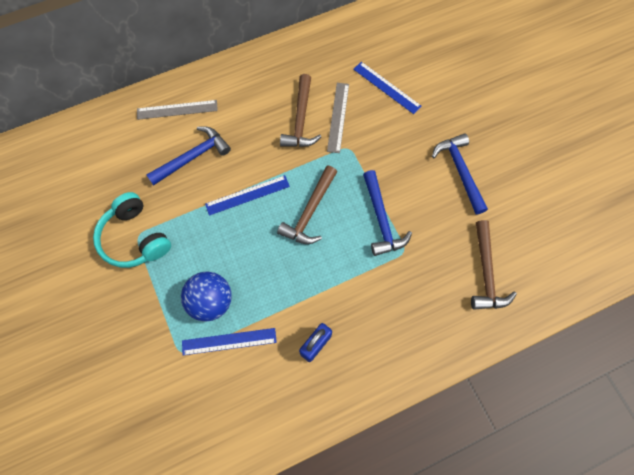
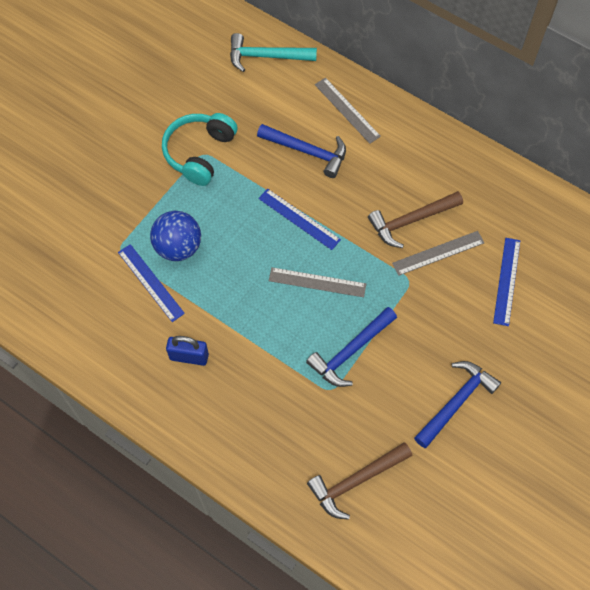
camera: 60 degrees right, 5 degrees down
(84, 139) = (267, 56): none -> turquoise hammer
(310, 212) = (317, 282): brown hammer -> grey ruler

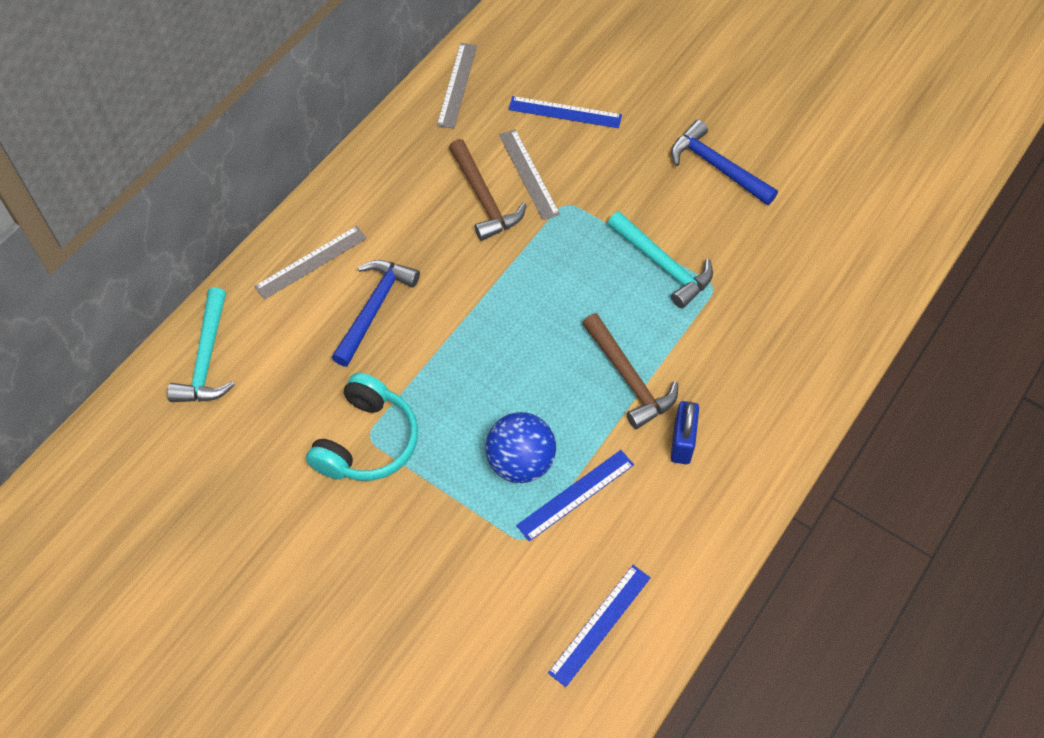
camera: 90 degrees left, 5 degrees down
(199, 153) = (367, 441): turquoise headphones -> turquoise headphones turned 90 degrees counterclockwise
(299, 219) = (478, 318): blue ruler -> blue ruler (600, 624)
(317, 282) = (571, 298): grey ruler -> grey ruler (457, 85)
(351, 351) = (662, 265): blue hammer -> turquoise hammer
(356, 481) = (821, 263): brown hammer -> brown hammer (628, 378)

